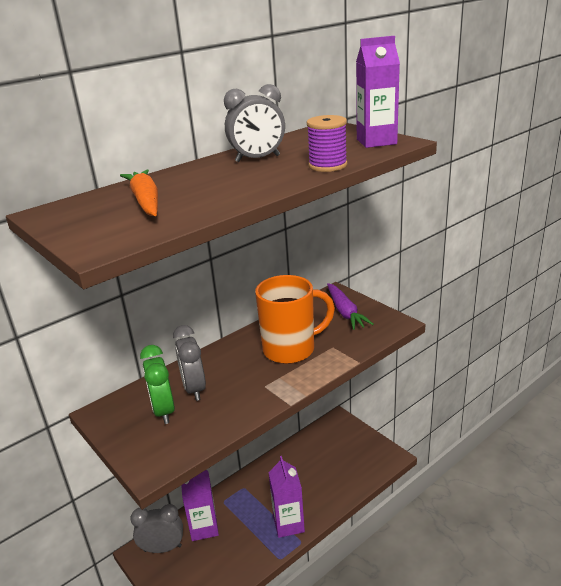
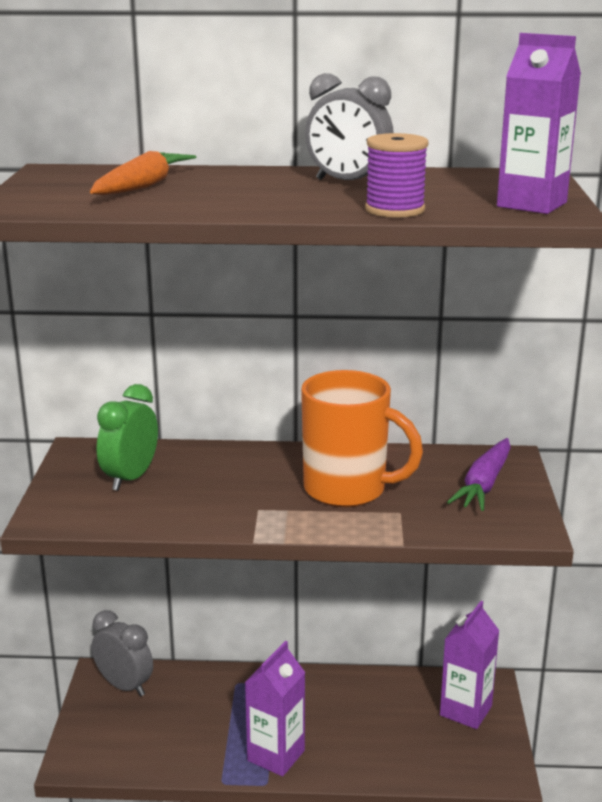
camera: 40 degrees right, 5 degrees down
(194, 389) = (188, 474): grey clock -> none
(204, 527) = (185, 695): purple carton -> purple carton (465, 711)

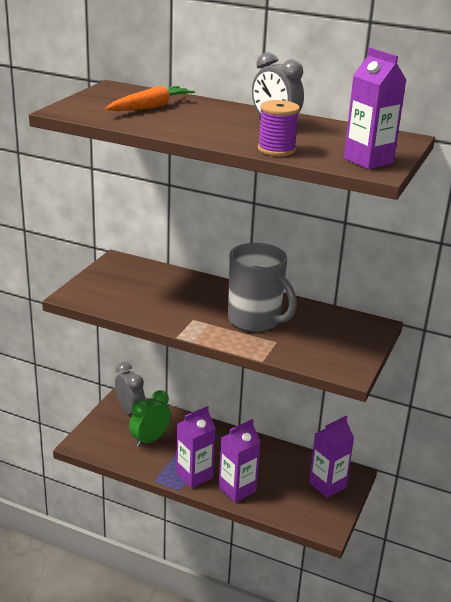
camera: 20 degrees right, 5 degrees up
(130, 478) = (134, 283): green clock -> green clock (150, 439)
(348, 490) = (255, 321): orange mug -> grey mug
(349, 757) = (237, 489): none -> purple carton
(484, 484) = (344, 338): purple carrot -> none

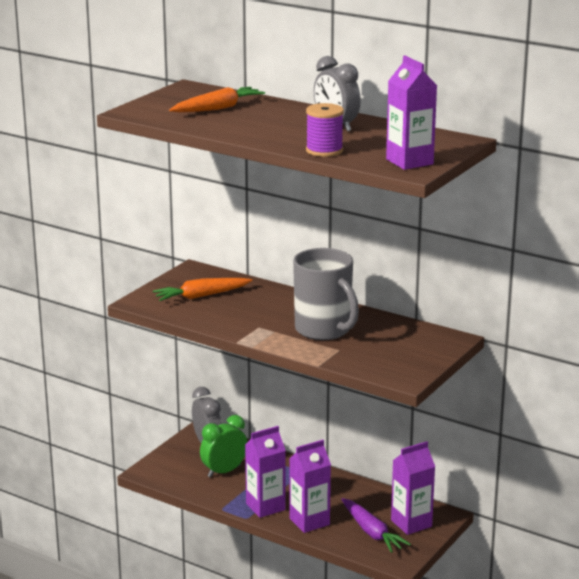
camera: 10 degrees right, 5 degrees down
(130, 287) = (201, 296): none -> orange carrot
(295, 497) = (372, 532): none -> purple carrot

